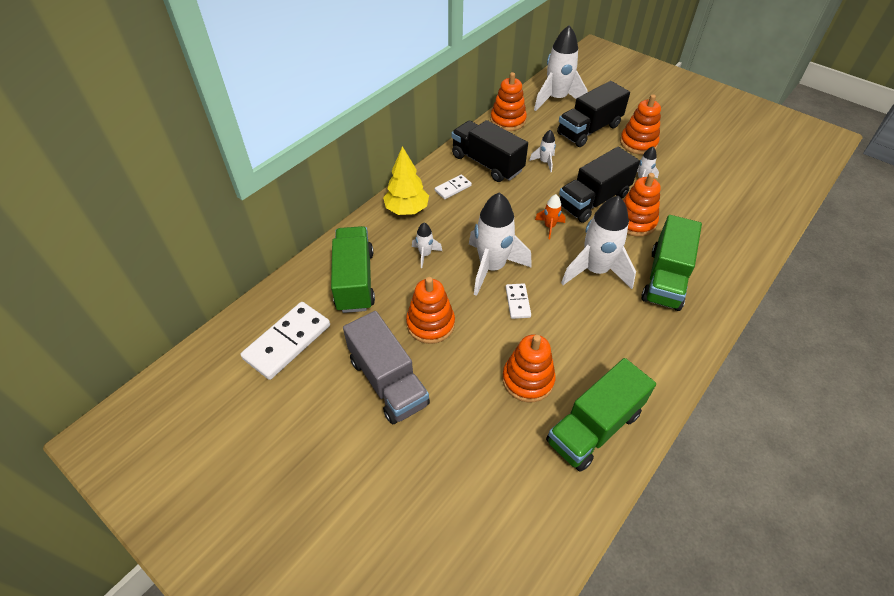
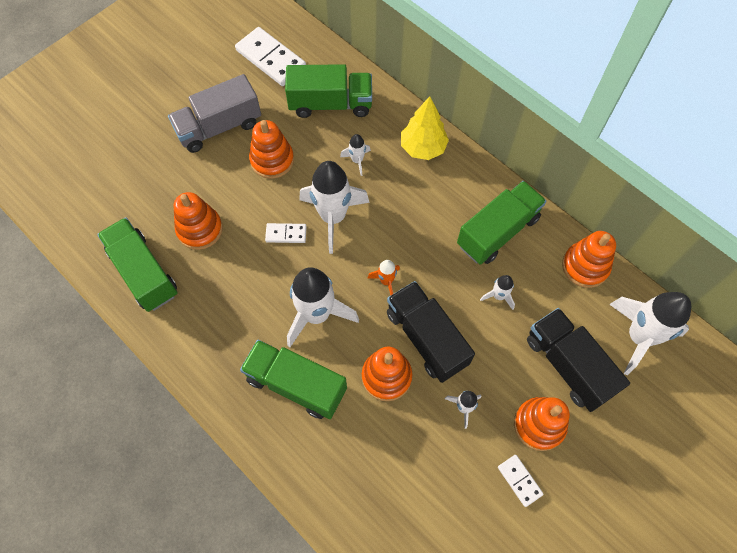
camera: 95 degrees right, 15 degrees up
(453, 188) = (454, 192): white domino -> white domino (519, 480)
(487, 163) = (498, 232): black truck -> green truck

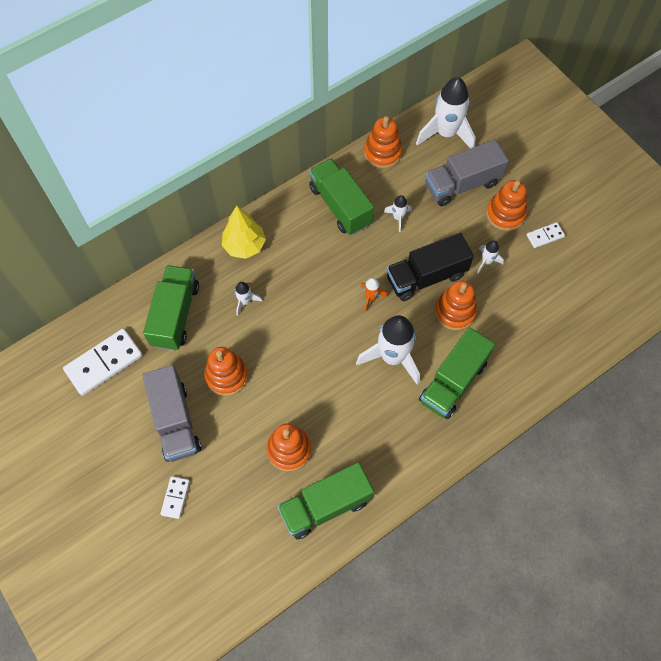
camera: 80 degrees left, 0 degrees up
(286, 234) = (309, 373): white domino -> white domino (175, 497)
(333, 217) = (300, 330): white rocket -> none
(568, 365) = (462, 184): black truck -> grey truck

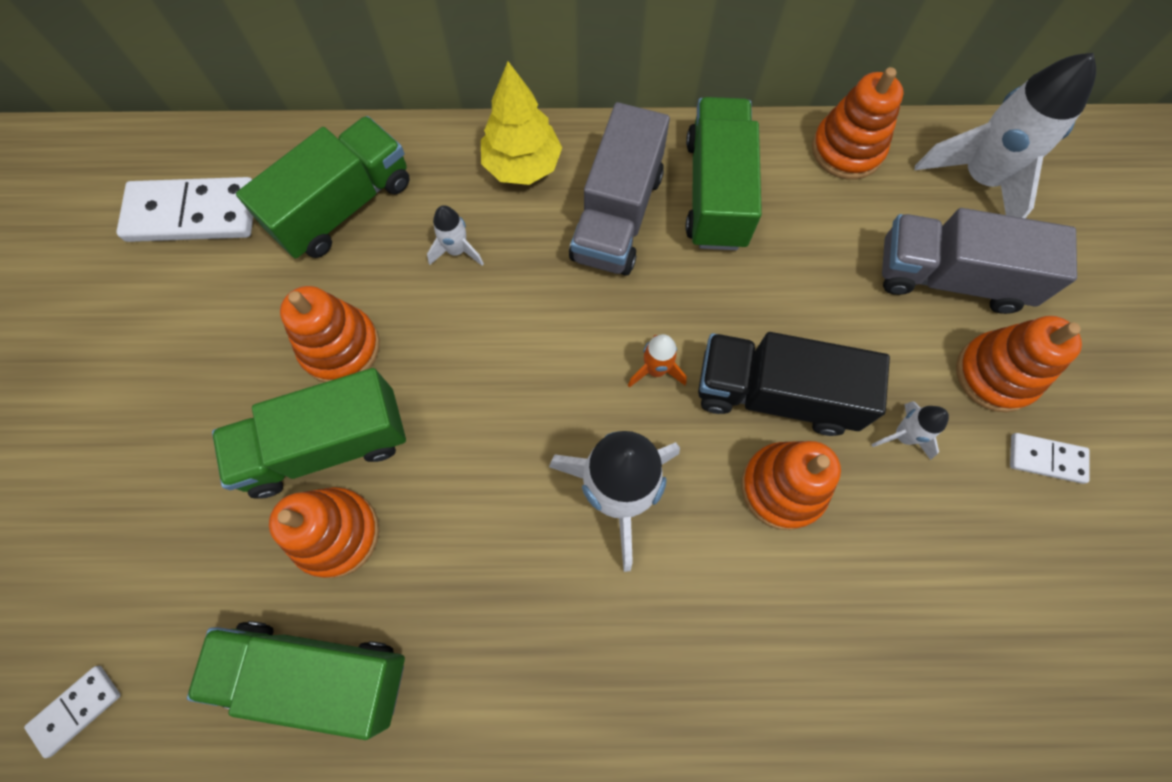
camera: 35 degrees right, 5 degrees up
(175, 421) = (213, 367): grey truck -> grey truck (617, 215)
(175, 497) = (116, 487): white domino -> white domino (76, 710)
(398, 218) = (798, 267): white rocket -> none
(453, 382) = (690, 611): green truck -> green truck (326, 445)

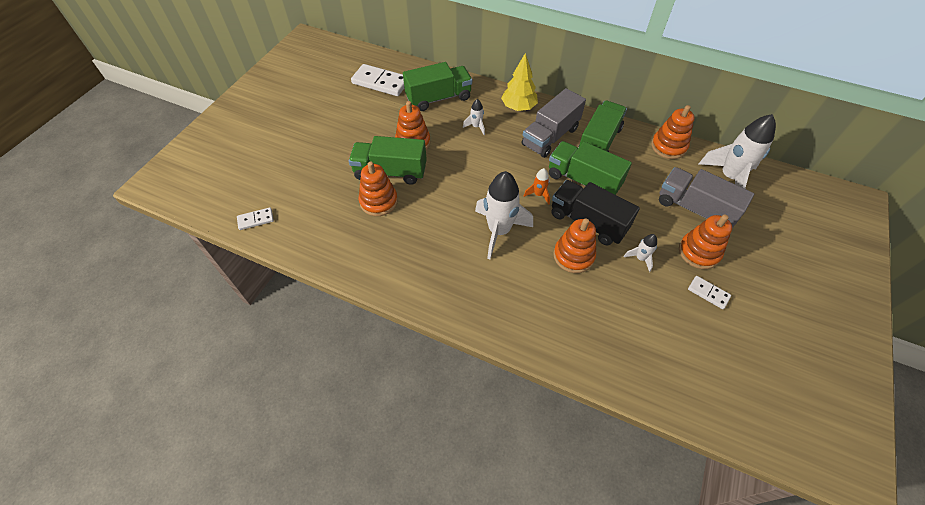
camera: 25 degrees right, 15 degrees down
(316, 673) = (346, 243): green truck -> green truck (583, 180)

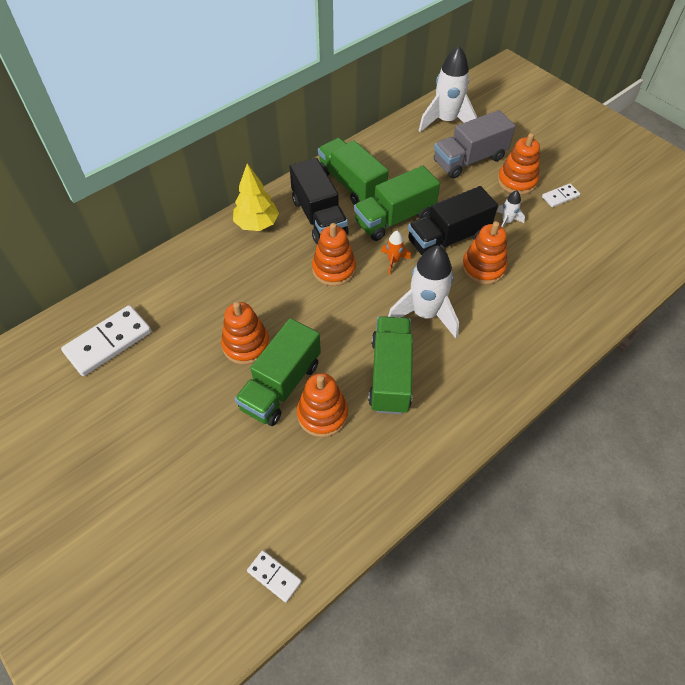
camera: 65 degrees left, 0 degrees up
(256, 219) = (274, 576): white domino -> white domino turned 60 degrees counterclockwise
(438, 98) = (187, 291): green truck -> green truck (390, 375)
(476, 127) = (261, 273): white rocket -> none
(550, 136) = (319, 217): grey truck -> black truck
(668, 146) = (387, 140): orange stacking toy -> orange stacking toy (334, 269)

